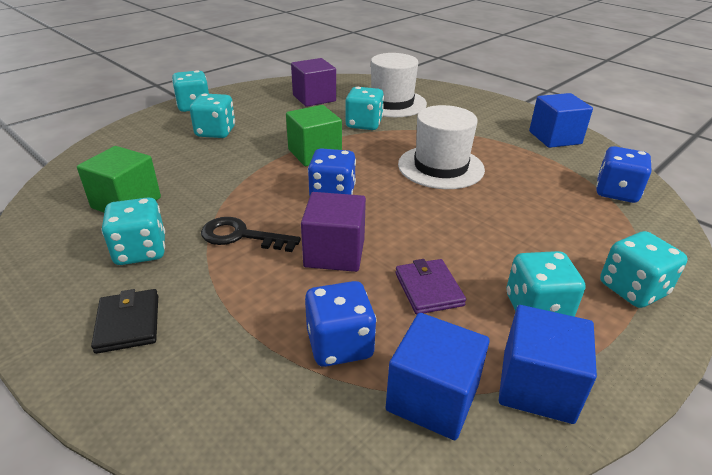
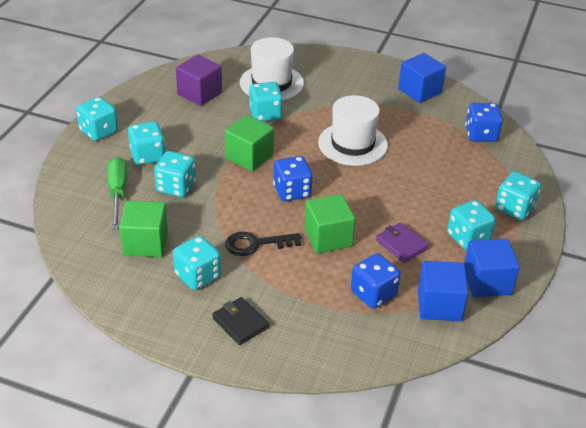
camera: 25 degrees left, 5 degrees up
(154, 153) = (118, 192): none -> green screwdriver
(214, 162) = (176, 187): none -> turquoise dice
(334, 253) = (328, 237): purple cube -> green cube

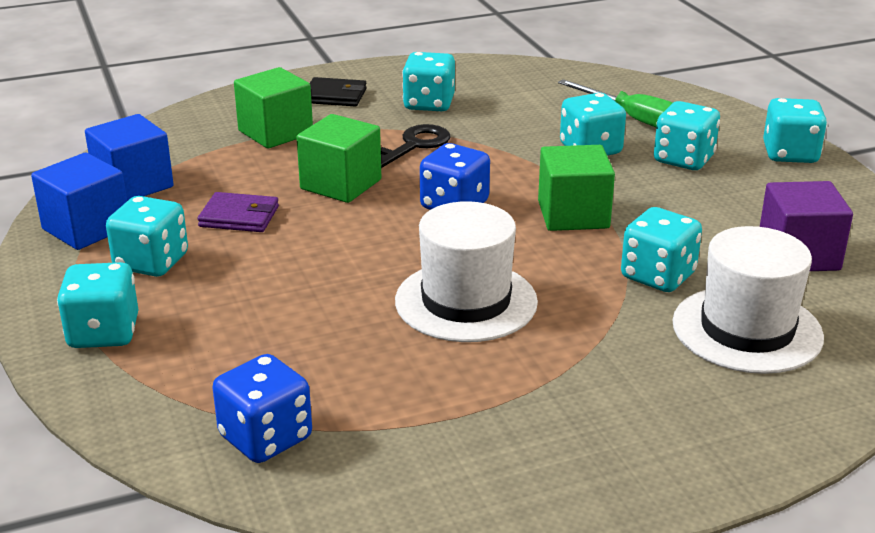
camera: 140 degrees right, 10 degrees down
(145, 243) = (523, 102): green cube -> green cube (275, 132)
(373, 294) = (223, 163): blue dice -> none
(419, 91) = (487, 472): blue cube -> none

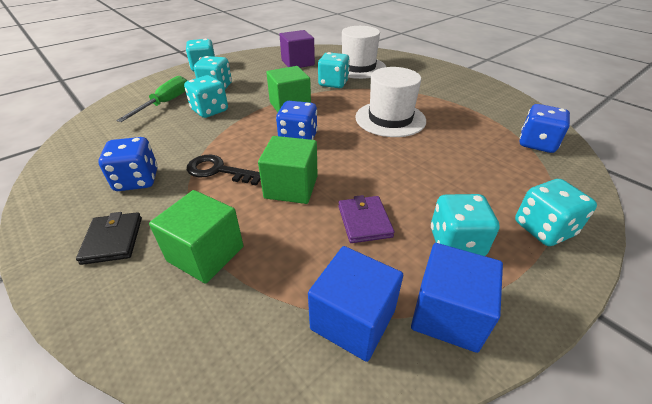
camera: 110 degrees left, 10 degrees up
(429, 104) = (137, 180): turquoise dice -> blue dice

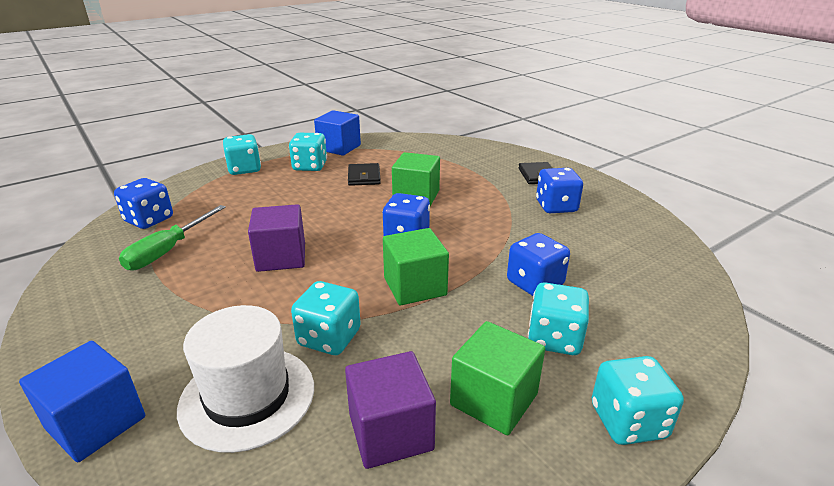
camera: 175 degrees left, 10 degrees down
(165, 103) = (617, 303): green screwdriver -> green screwdriver (168, 251)
(206, 254) = (471, 168): green cube -> green cube (494, 399)
(210, 110) = (535, 283): turquoise dice -> blue dice
(218, 171) = (485, 210): black key -> none
(353, 319) = (387, 148): blue cube -> blue cube (96, 423)
(364, 221) = (364, 177): purple wallet -> black wallet
(390, 119) = (281, 257): white hat -> purple cube

